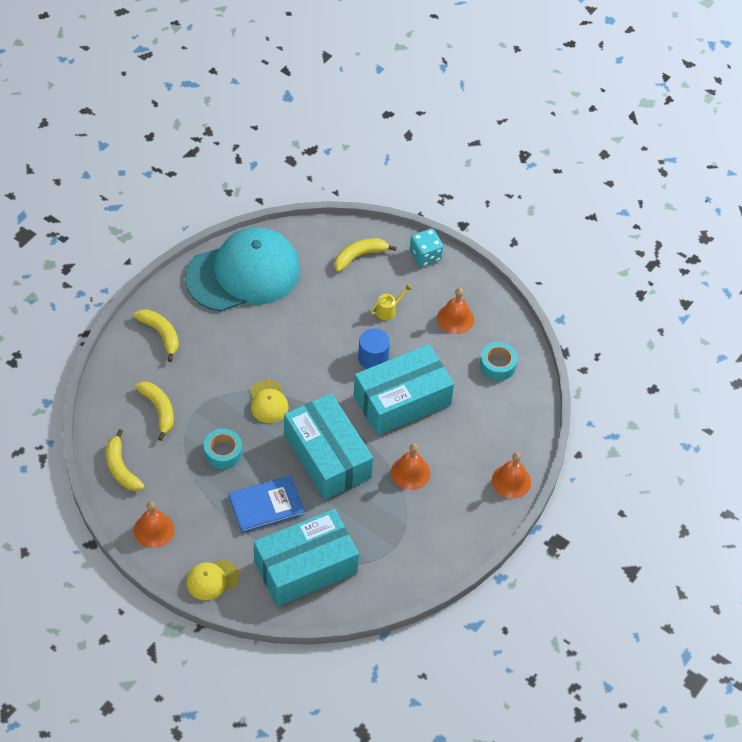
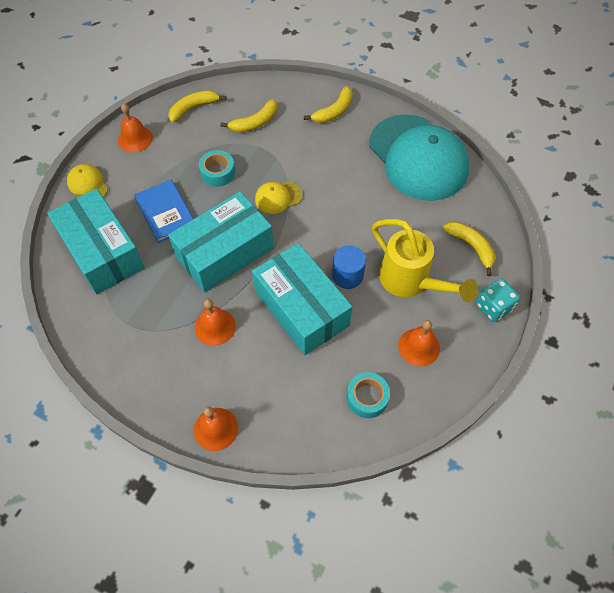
camera: 85 degrees right, 5 degrees up
(389, 310) = (411, 282): yellow watering can -> yellow watering can, size x2.40

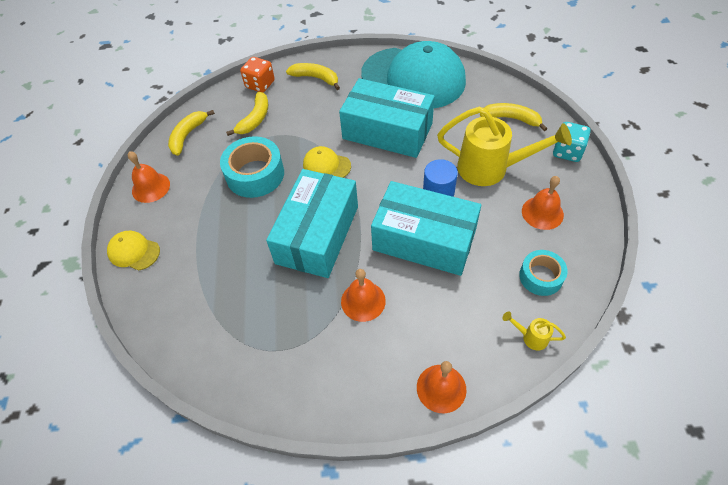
camera: 30 degrees left, 5 degrees down
(102, 251) = (197, 301): turquoise box -> turquoise box (387, 131)
(165, 212) = (233, 232): blue book -> none
(217, 173) = (255, 174): turquoise tape -> turquoise tape, size x1.61
(278, 197) = (326, 165): yellow cap -> yellow cap turned 75 degrees clockwise
(283, 92) = (260, 84): none -> orange dice
(315, 438) = (530, 337): none -> yellow watering can
(334, 111) = (316, 78): yellow banana -> yellow banana turned 75 degrees counterclockwise

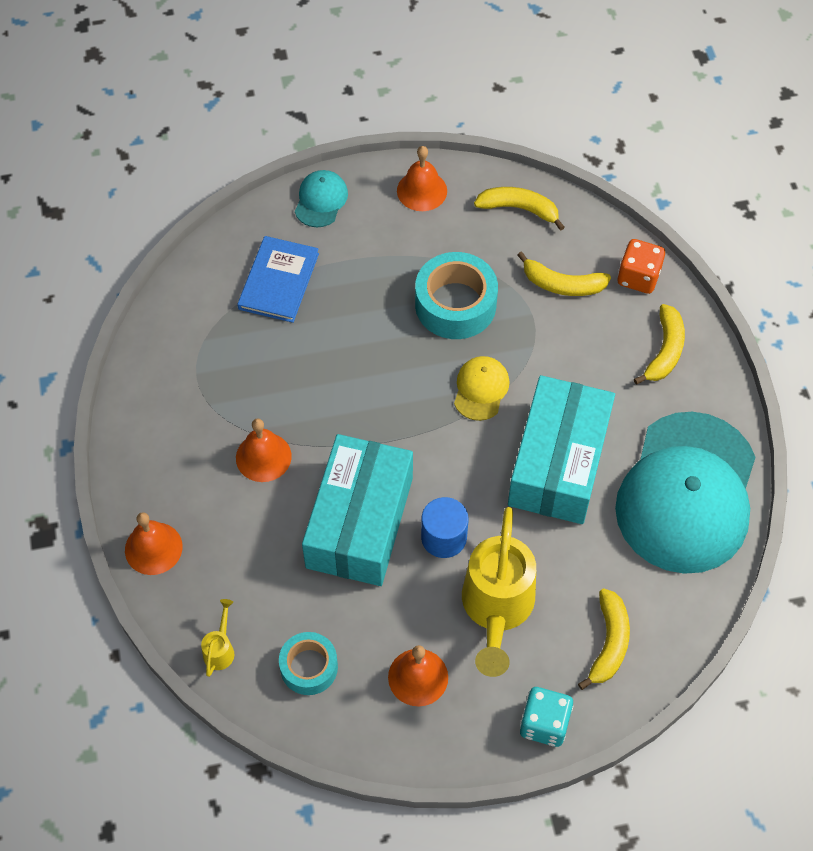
camera: 80 degrees right, 5 degrees up
(134, 252) = (321, 200): yellow cap -> turquoise cap
(201, 284) = (278, 281): none -> blue book
(317, 234) = (360, 394): turquoise box -> none

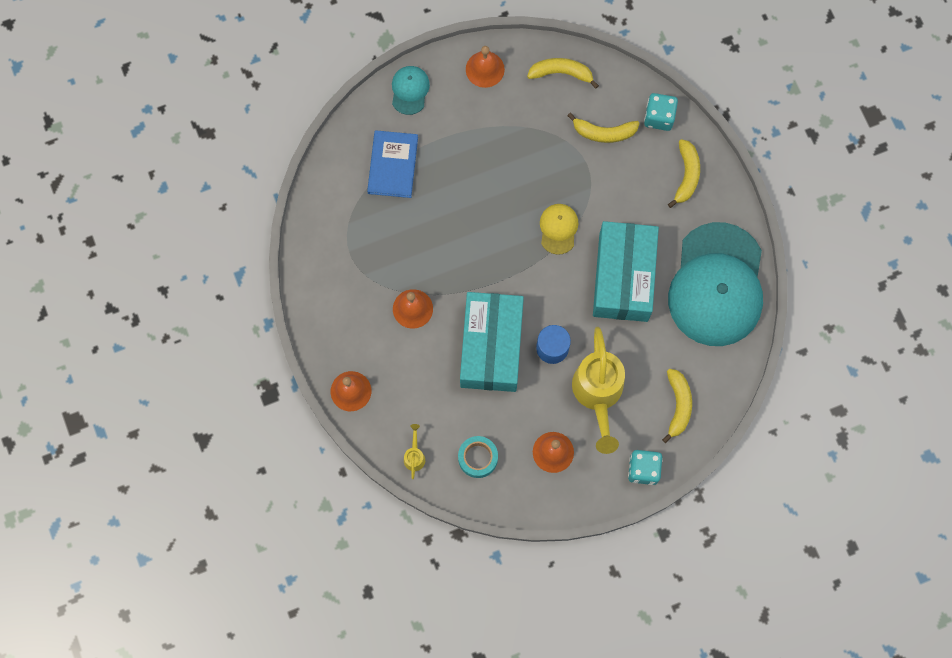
camera: 10 degrees left, 15 degrees up
(455, 304) = (528, 162): turquoise tape -> none
(638, 277) = (659, 117): orange dice -> turquoise dice

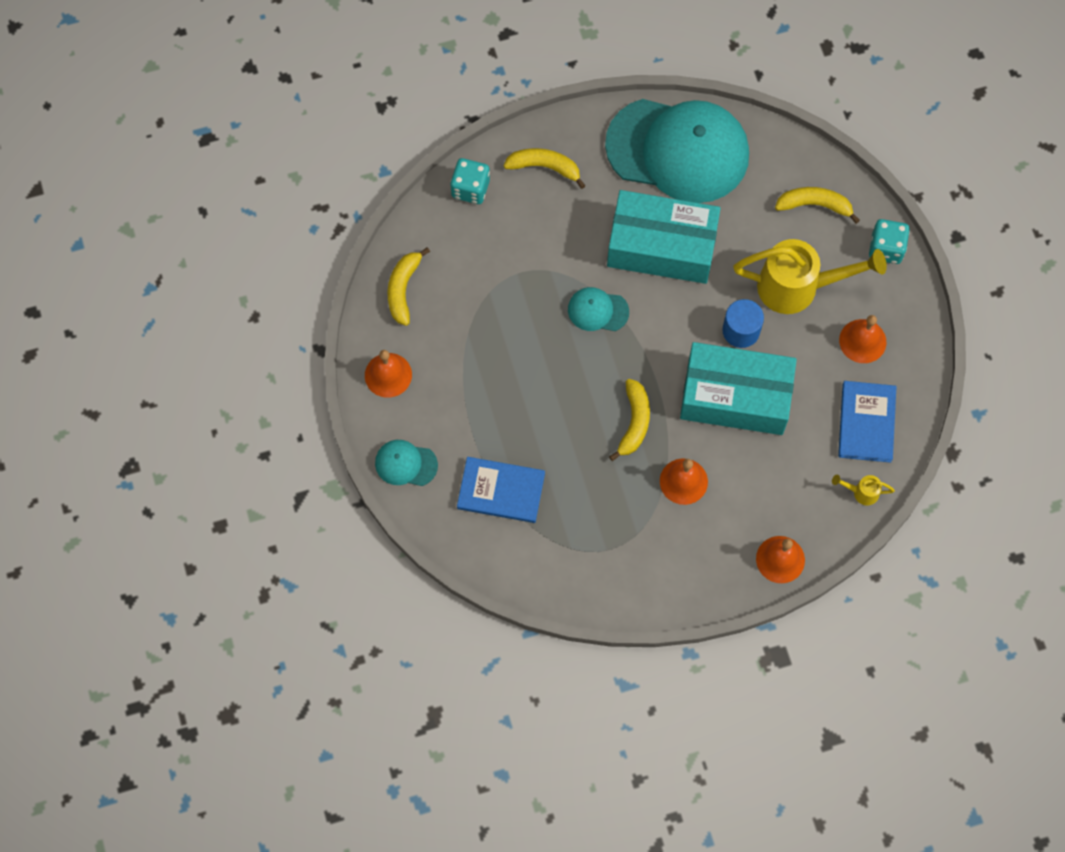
camera: 85 degrees left, 5 degrees down
(478, 458) = (866, 422): turquoise tape -> blue book
(558, 229) = (598, 310): yellow cap -> turquoise cap
(603, 132) = (483, 250): yellow banana -> yellow banana (634, 422)

